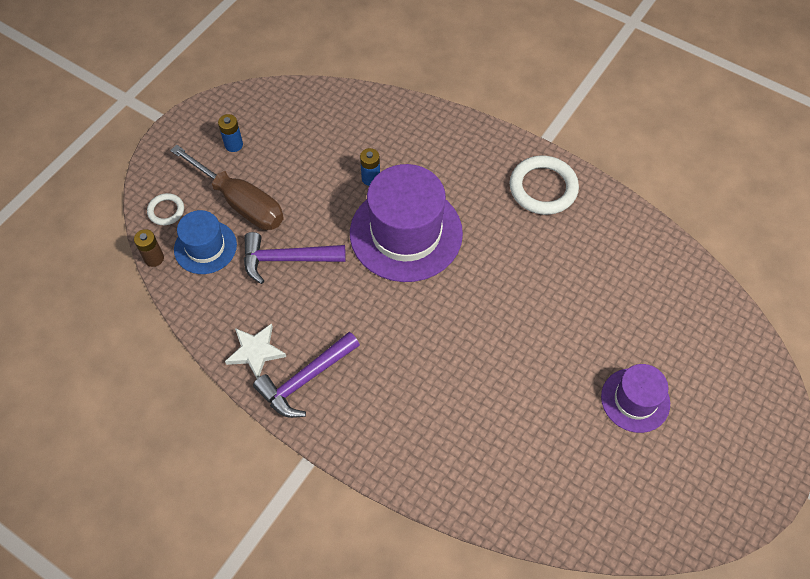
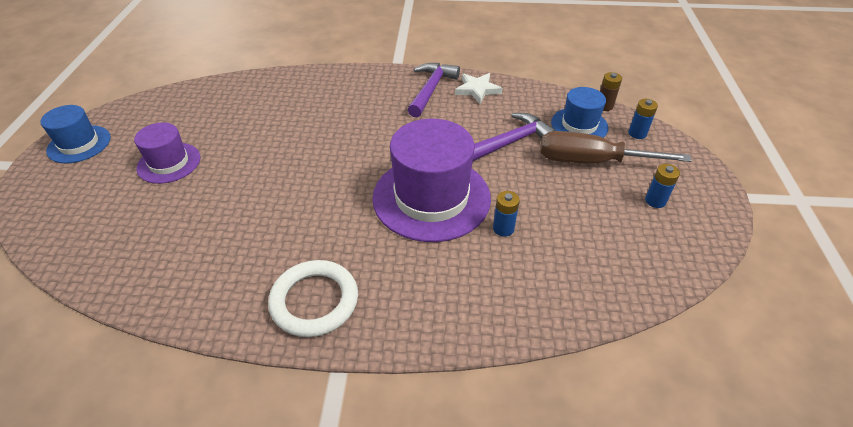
camera: 150 degrees right, 15 degrees down
(166, 211) = (637, 133): white ring -> blue battery
(735, 486) = (79, 144): none -> blue hat

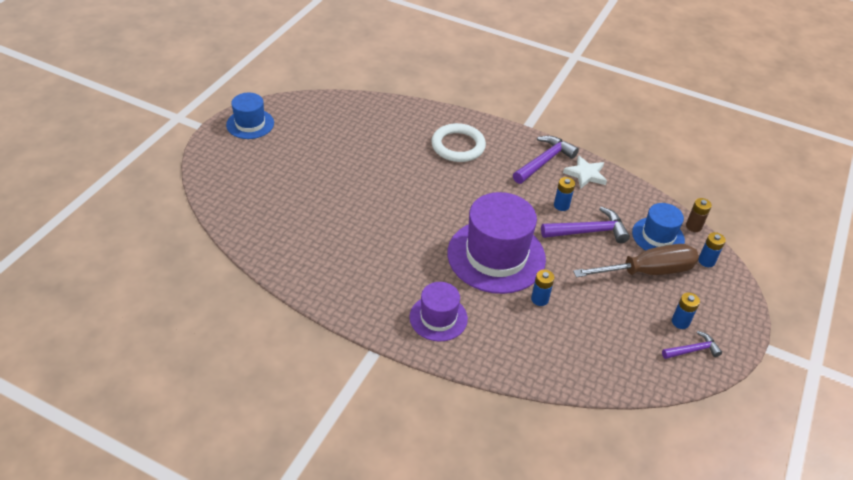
camera: 20 degrees right, 0 degrees up
(169, 163) = (310, 161): purple hat -> purple hat (438, 318)
(314, 301) = (377, 301): white ring -> white ring (458, 146)
(471, 125) = (561, 205): none -> blue battery
(591, 161) = (647, 271): brown screwdriver -> brown screwdriver turned 135 degrees clockwise
(686, 226) = (692, 350): none -> purple hammer

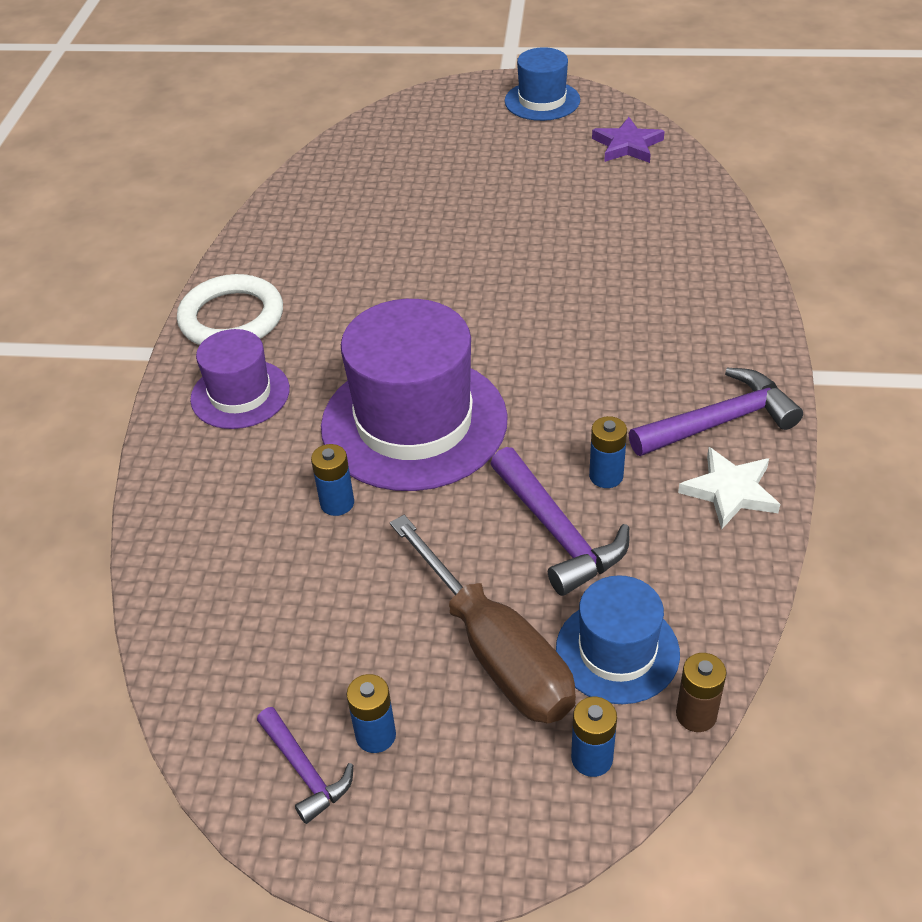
camera: 75 degrees right, 0 degrees up
(320, 111) = (627, 145): none -> purple star
(458, 146) = (668, 303): white ring -> white ring (232, 318)
(544, 161) = (719, 422): purple hammer -> purple hammer turned 45 degrees counterclockwise

